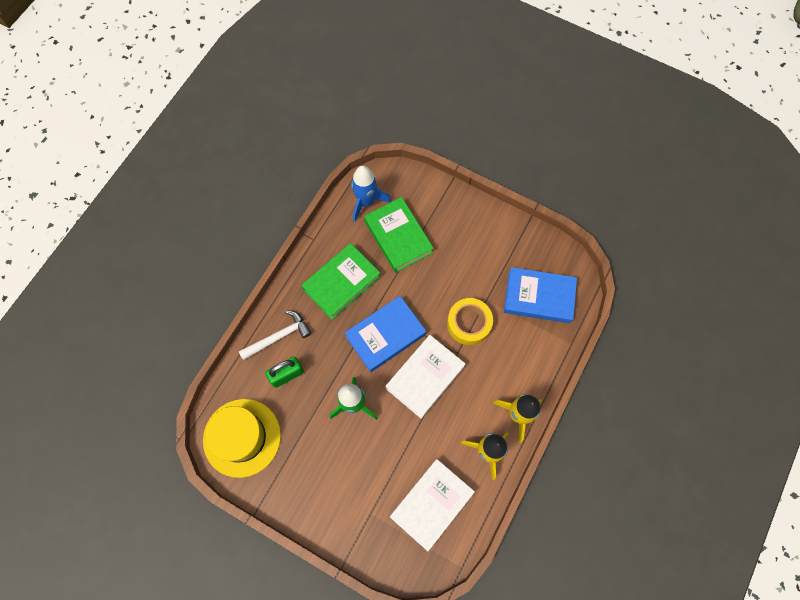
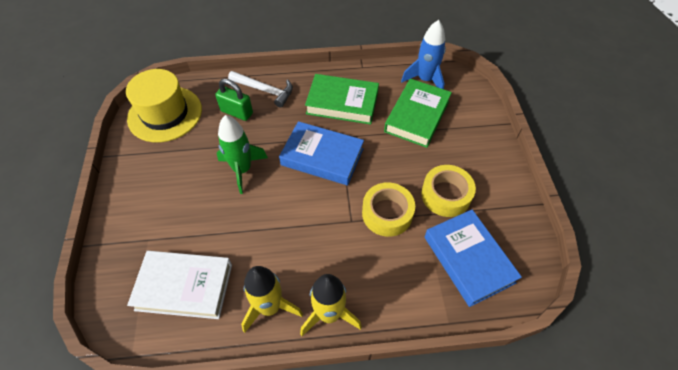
camera: 55 degrees right, 15 degrees down
(425, 377) = (307, 208): white book -> none
(482, 272) = (446, 195): none -> yellow tape

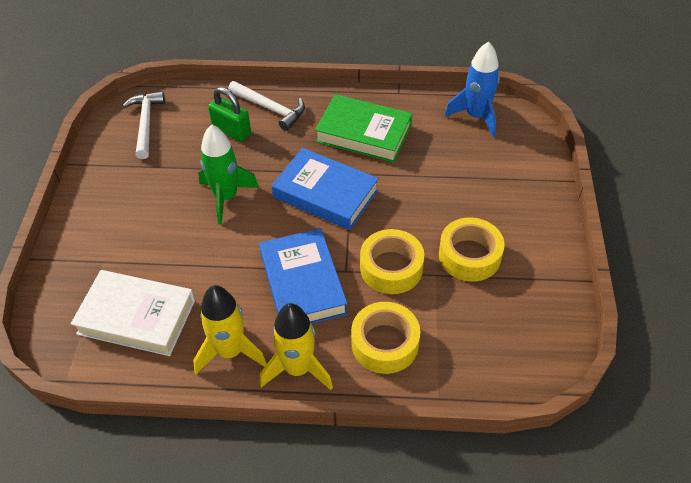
camera: 10 degrees right, 5 degrees down
(165, 114) = (146, 123): yellow hat -> white hammer
(396, 280) = (385, 343): none -> yellow tape
(417, 116) = (455, 159): green book -> none
(468, 259) = (479, 332): blue book -> blue book (302, 283)

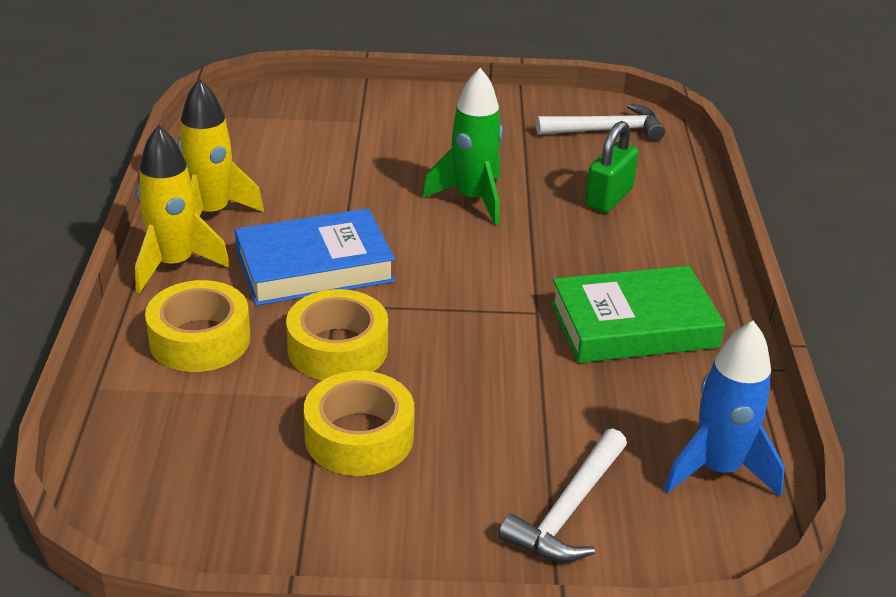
camera: 85 degrees right, 15 degrees down
(136, 317) = (274, 148): white book -> none
(270, 108) = (668, 230): white hammer -> white hammer (568, 510)
(325, 194) = (488, 285): blue book -> none
(363, 133) = (633, 325): green book -> green book turned 60 degrees clockwise

